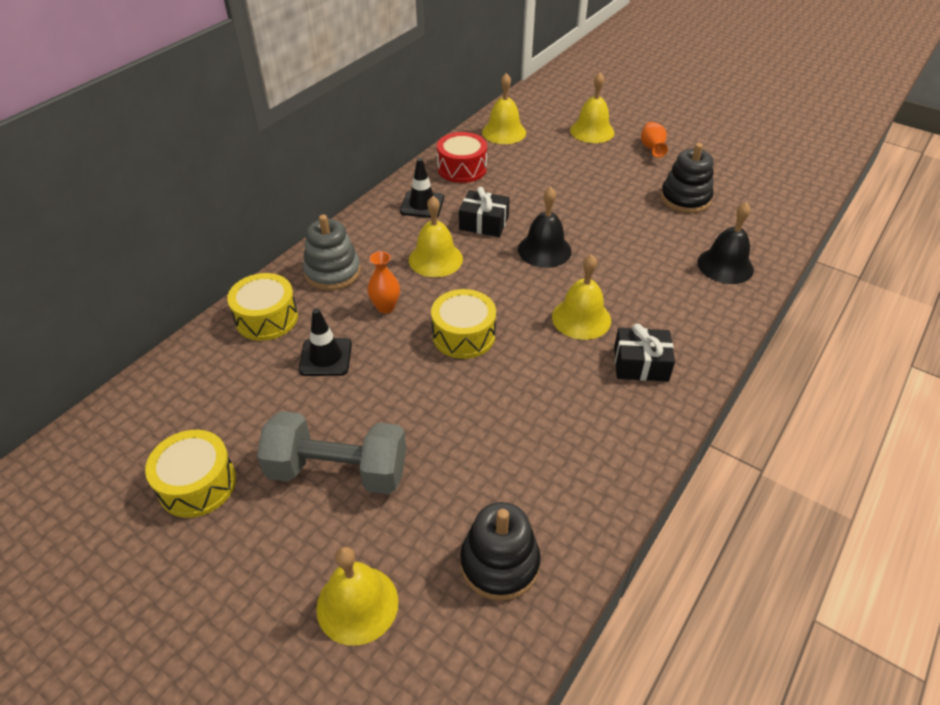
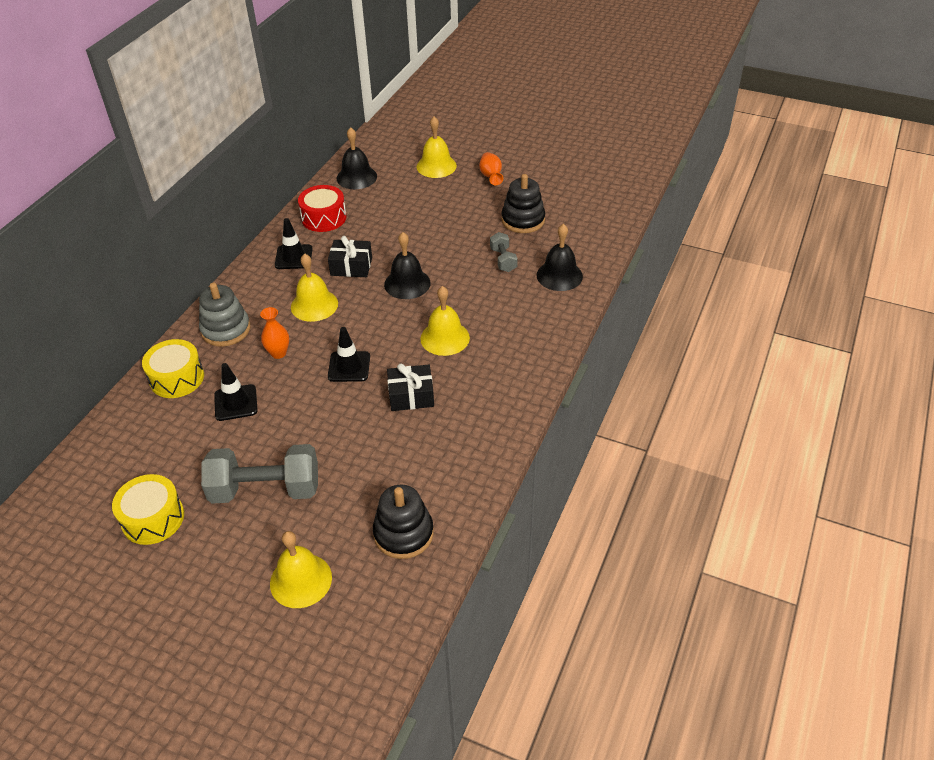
camera: 10 degrees left, 0 degrees up
(463, 335) = (349, 367): yellow drum -> black traffic cone
(504, 132) = (356, 177): yellow bell -> black bell
(641, 364) = (496, 368): black gift -> black gift (411, 396)
(659, 239) = (503, 260): none -> grey dumbbell

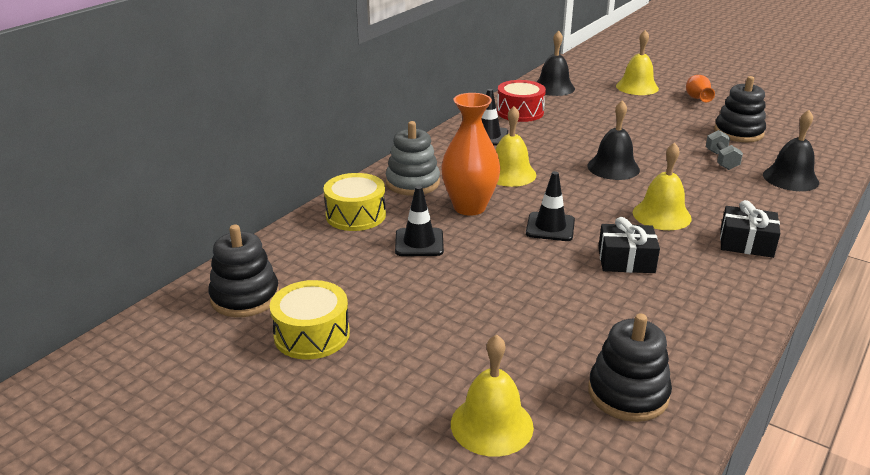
camera: 10 degrees right, 15 degrees down
(91, 488) = (245, 297): none -> black stacking toy
(265, 489) = (449, 325): grey dumbbell -> none
(278, 353) = (469, 207): orange vase -> orange vase, size x1.86
(351, 266) = (550, 149): black gift -> black gift (746, 243)

